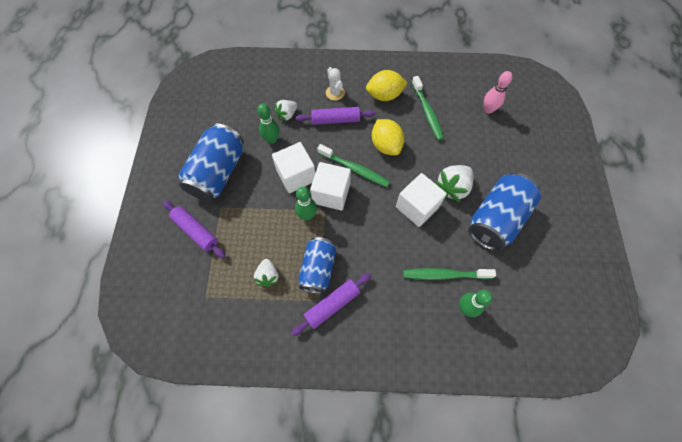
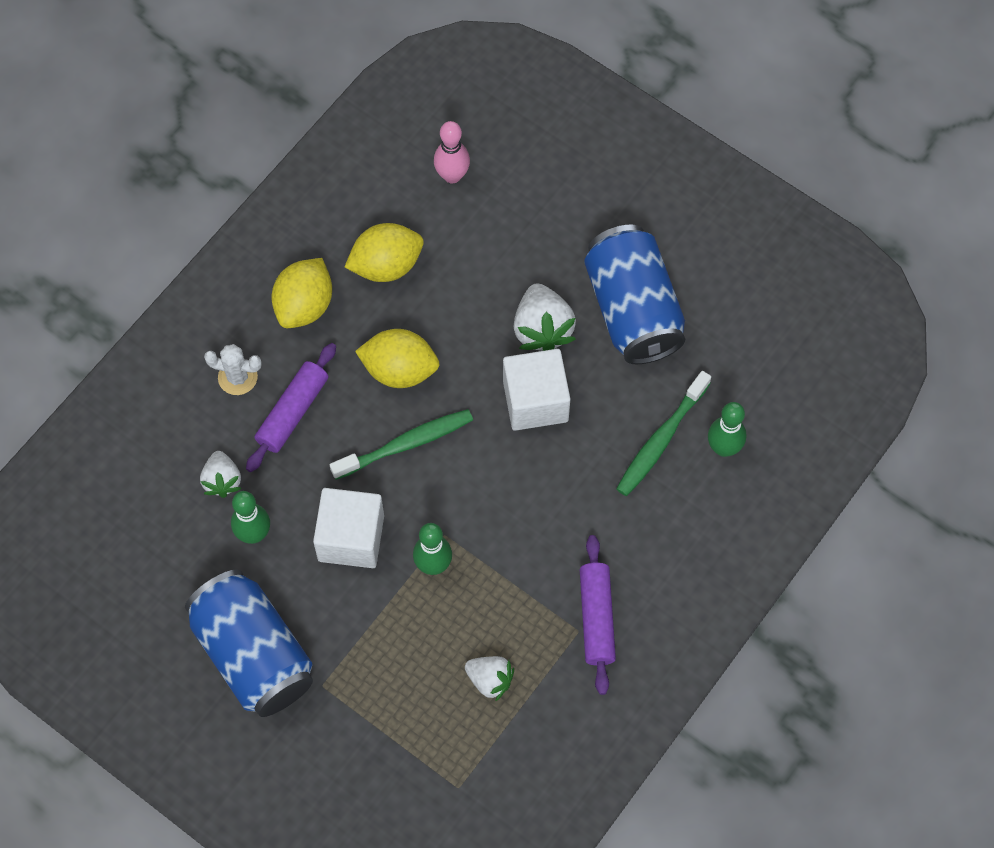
camera: 55 degrees left, 0 degrees up
(196, 231) = (337, 745): purple rolling pin -> none
(318, 269) = (530, 603): blue can -> none
(331, 194) = (422, 506): white cube -> none
(427, 112) = (386, 265): green toothbrush -> yellow lemon

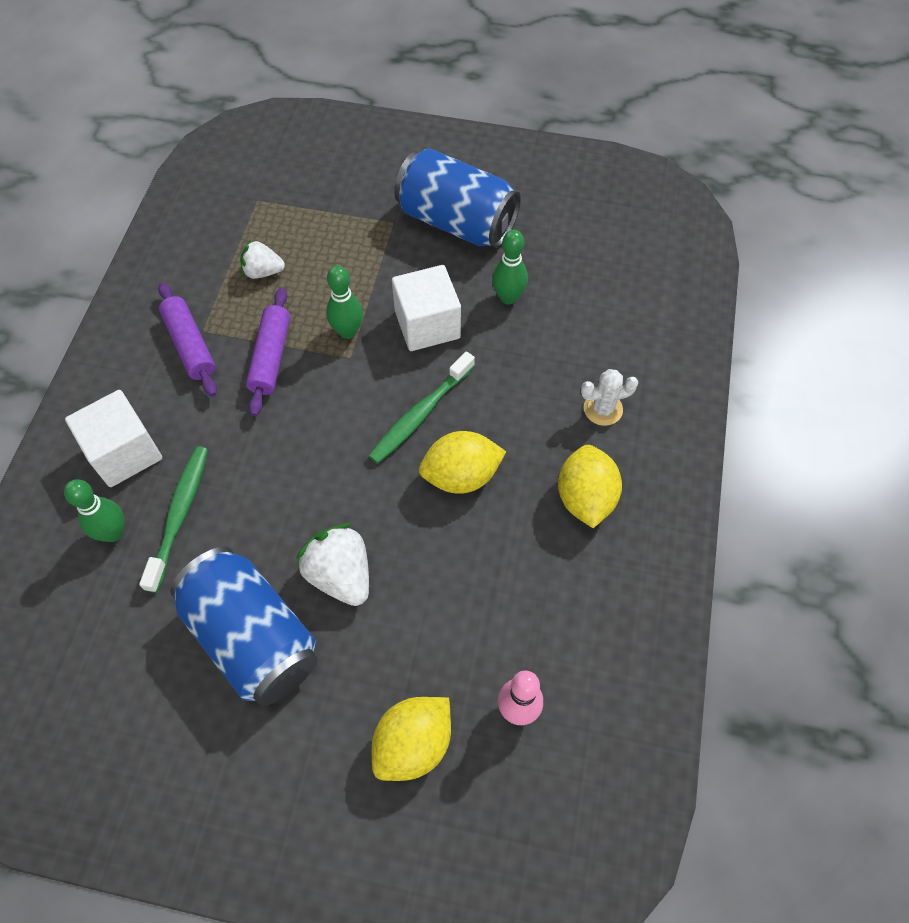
camera: 155 degrees right, 5 degrees down
(222, 480) = (560, 324): white strawberry -> none
(292, 412) = (536, 400): purple rolling pin -> purple rolling pin (271, 357)
(386, 265) = (531, 573): yellow lemon -> yellow lemon (413, 744)
(535, 401) = (317, 501): white cube -> white cube (124, 453)

